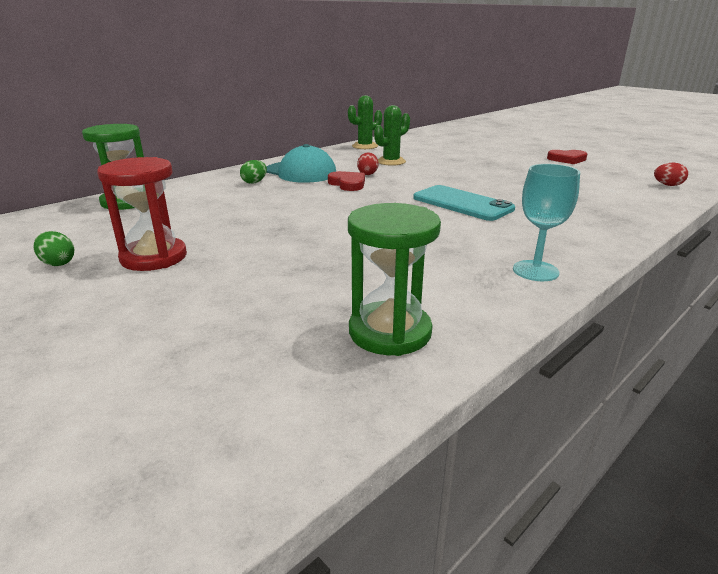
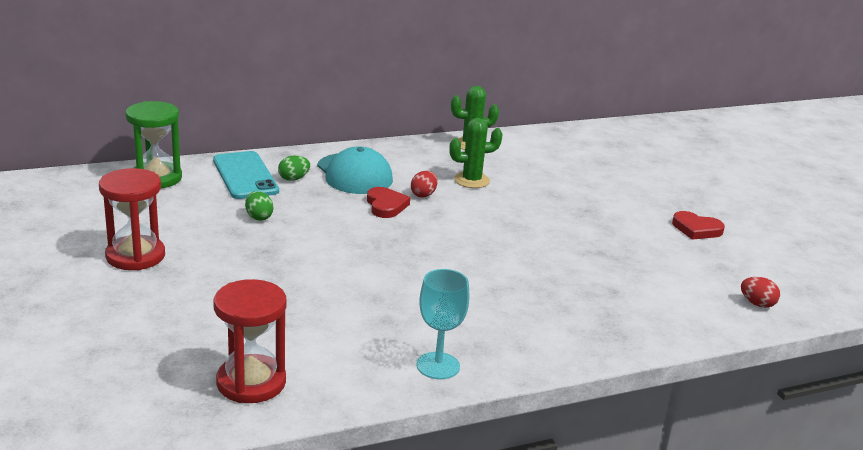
camera: 20 degrees right, 0 degrees up
(58, 263) = (62, 241): green egg -> green egg (259, 217)
(390, 332) = (251, 382): green hourglass -> red hourglass
(462, 203) = (473, 266): turquoise phone -> turquoise phone (245, 176)

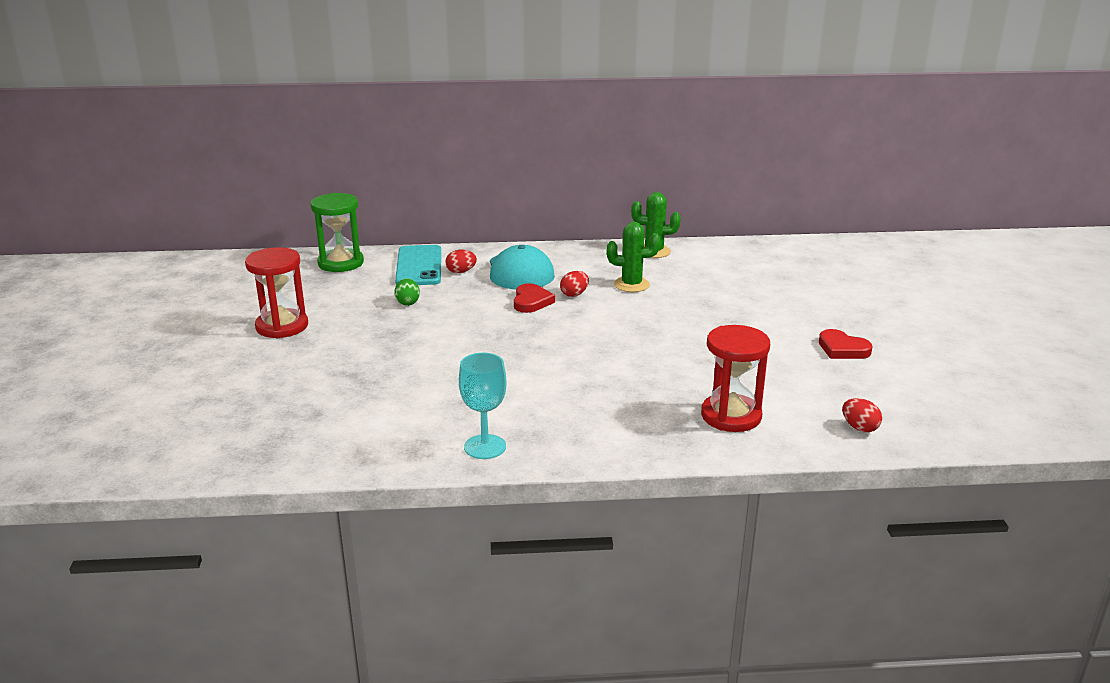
camera: 20 degrees right, 0 degrees up
(251, 382) = (310, 440): red hourglass -> red hourglass (731, 416)
(293, 179) = (461, 272): green egg -> red egg

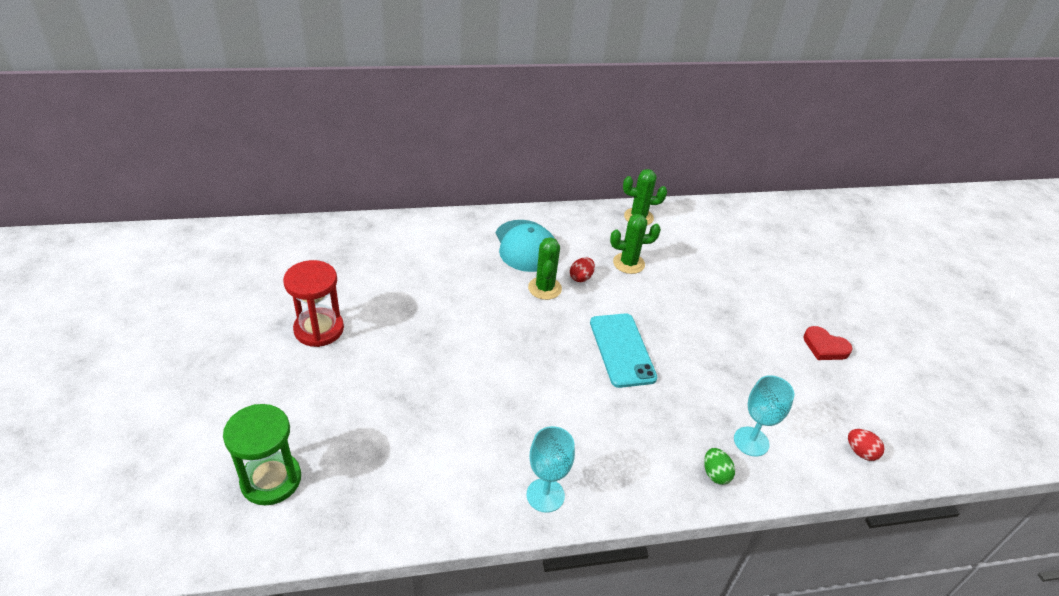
camera: 10 degrees left, 15 degrees up
(341, 263) = (356, 236): green hourglass -> green hourglass (271, 480)
(408, 302) = (431, 292): green egg -> green egg (715, 474)
(419, 266) = (431, 240): turquoise phone -> turquoise phone (622, 350)
(461, 272) = (472, 247): red egg -> none
(531, 301) = (544, 288): red heart -> green cactus
(731, 416) = (751, 441): red hourglass -> turquoise goblet

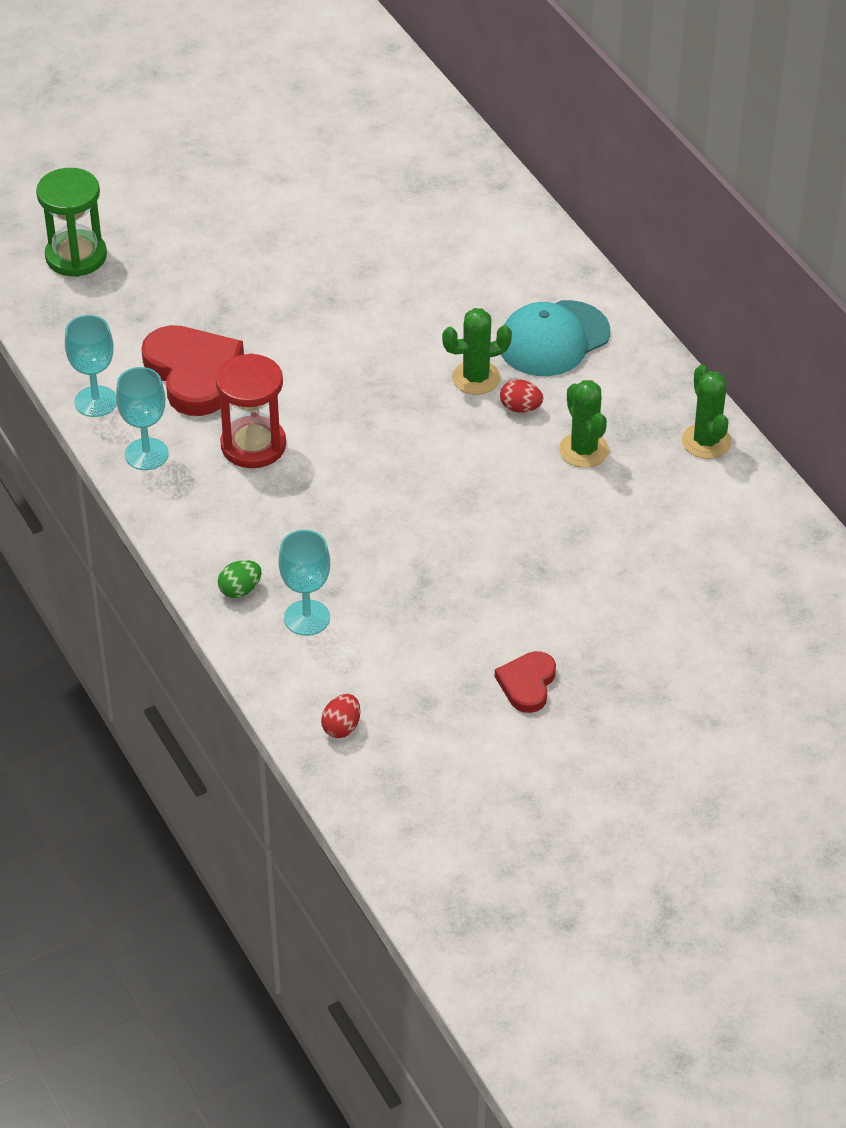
camera: 75 degrees right, 5 degrees up
(319, 329) = (289, 212): red hourglass -> red hourglass (253, 445)
(465, 437) = (193, 374): none -> red heart
(466, 515) = (96, 401): none -> turquoise goblet
(622, 350) = (401, 474): turquoise phone -> none

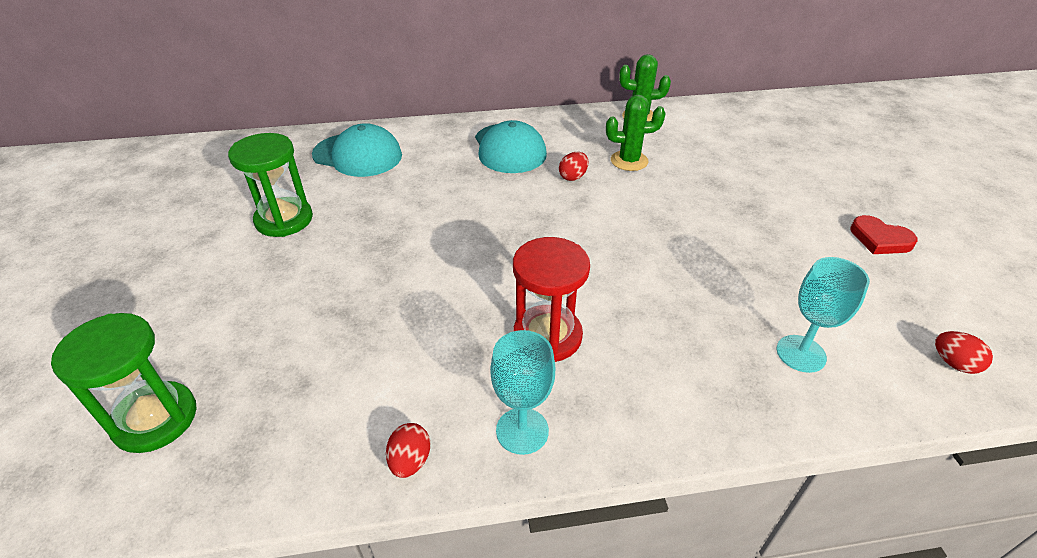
camera: 70 degrees left, 5 degrees down
(96, 401) = (410, 461): turquoise goblet -> red egg
(193, 374) = (420, 358): red heart -> none
(240, 590) = (756, 397): green egg -> none
(328, 216) = (284, 220): none -> green hourglass
(469, 220) = (357, 155): none -> turquoise cap
(476, 378) = (529, 189): green cactus -> none

